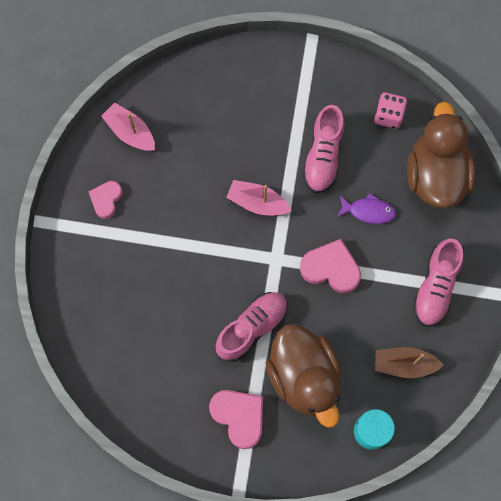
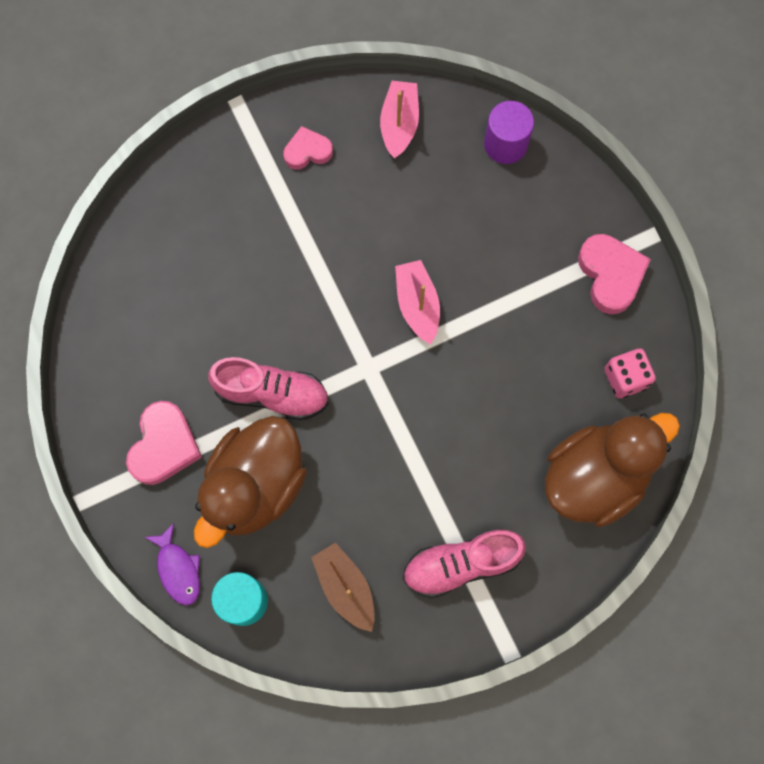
camera: 55 degrees right, 0 degrees up
(191, 79) = (505, 144): none -> purple cylinder
(323, 156) = (523, 339): pink shoe -> none
(331, 268) = (399, 433): pink heart -> pink heart (610, 275)
(368, 211) = (495, 430): purple fish -> purple fish (178, 569)

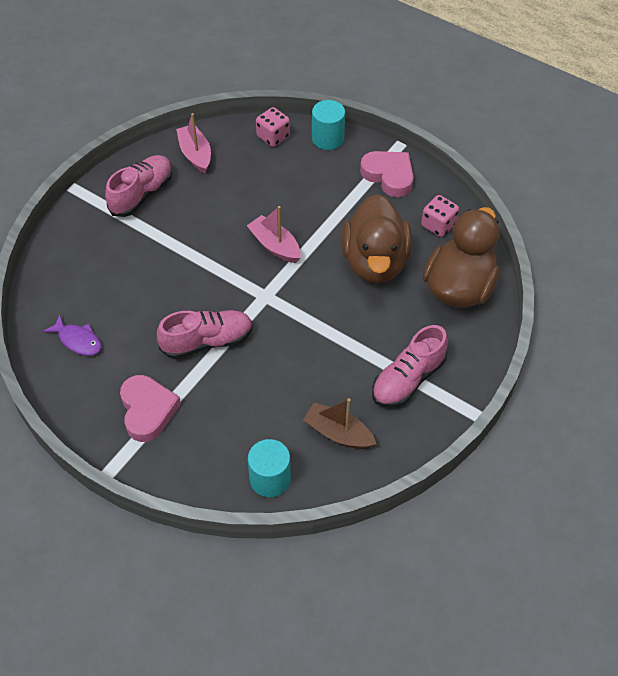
camera: 30 degrees left, 20 degrees down
(178, 569) = (208, 483): purple fish -> purple fish (78, 340)
(255, 486) = (232, 403): brown duck -> brown duck (375, 262)
(307, 151) = (142, 194): pink heart -> pink shoe
(505, 144) = (273, 136): purple cylinder -> pink dice
(569, 181) = (327, 138): none -> turquoise cylinder

